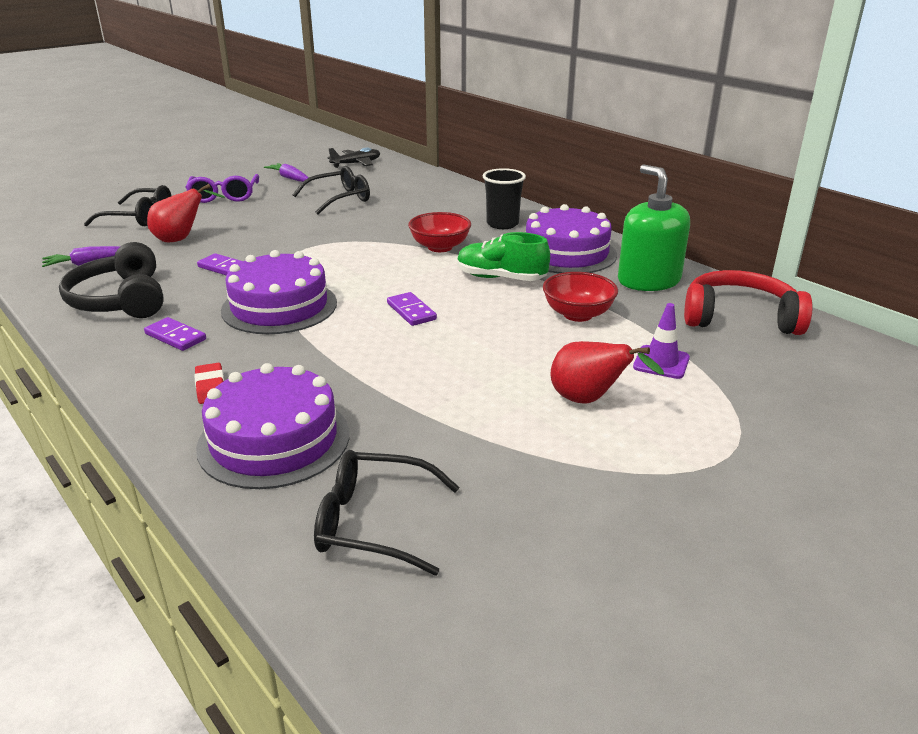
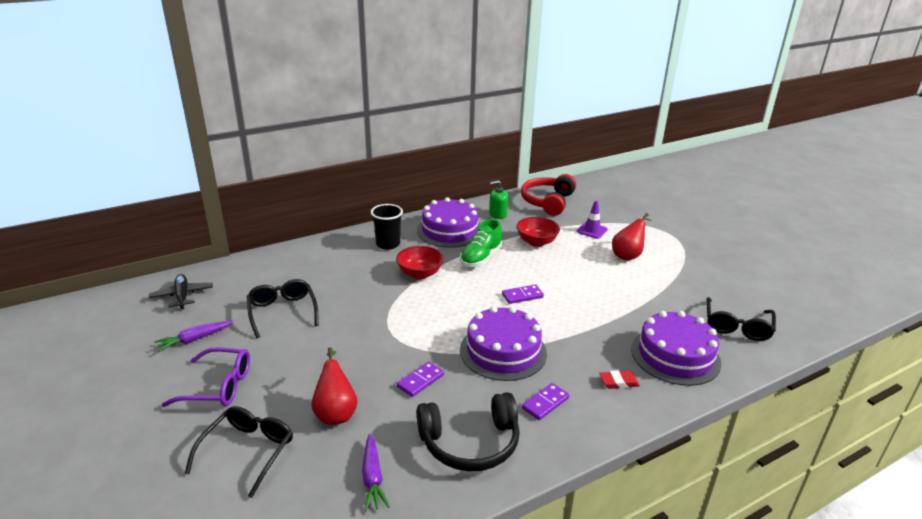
camera: 80 degrees left, 0 degrees up
(648, 280) = (498, 214): green soap dispenser -> green soap dispenser, size x0.56

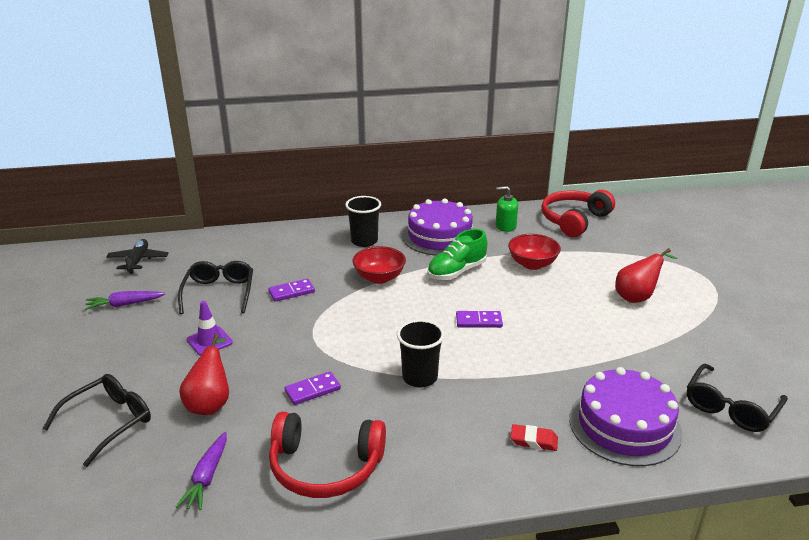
camera: 20 degrees right, 0 degrees up
(219, 386) = (120, 354): purple glasses -> none
(470, 443) = (325, 467): black headphones -> red headphones
(503, 351) = (420, 377): purple cake -> black cup
(545, 403) = (432, 444): purple domino -> purple domino (291, 292)
(592, 230) = (608, 261): purple traffic cone -> purple traffic cone (209, 341)

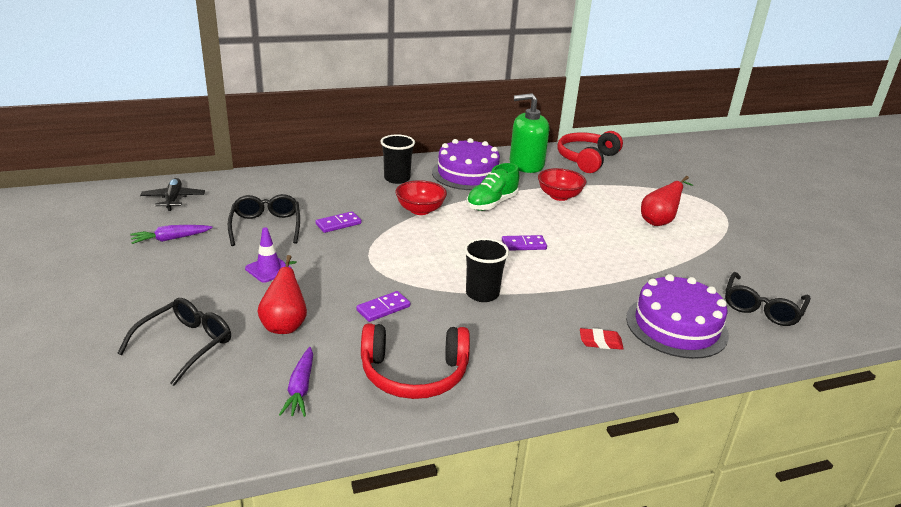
camera: 10 degrees left, 0 degrees up
(505, 226) = (526, 164): green soap dispenser -> green soap dispenser, size x1.78

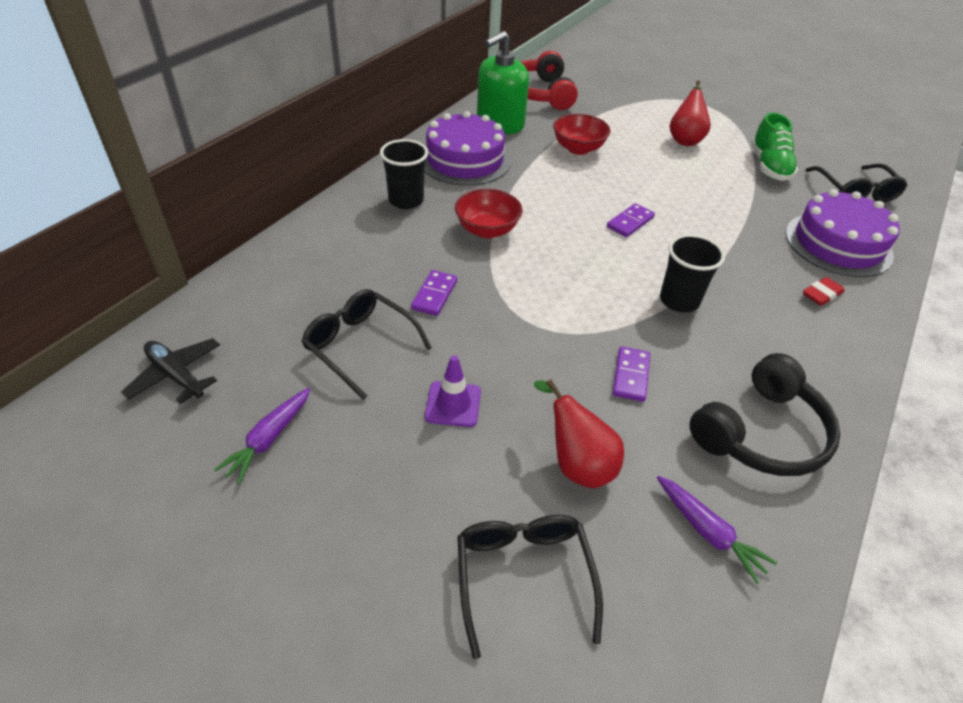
camera: 40 degrees left, 15 degrees up
(414, 374) = (761, 433): red headphones -> black headphones
(491, 204) = (537, 187): green shoe -> green shoe (769, 166)

